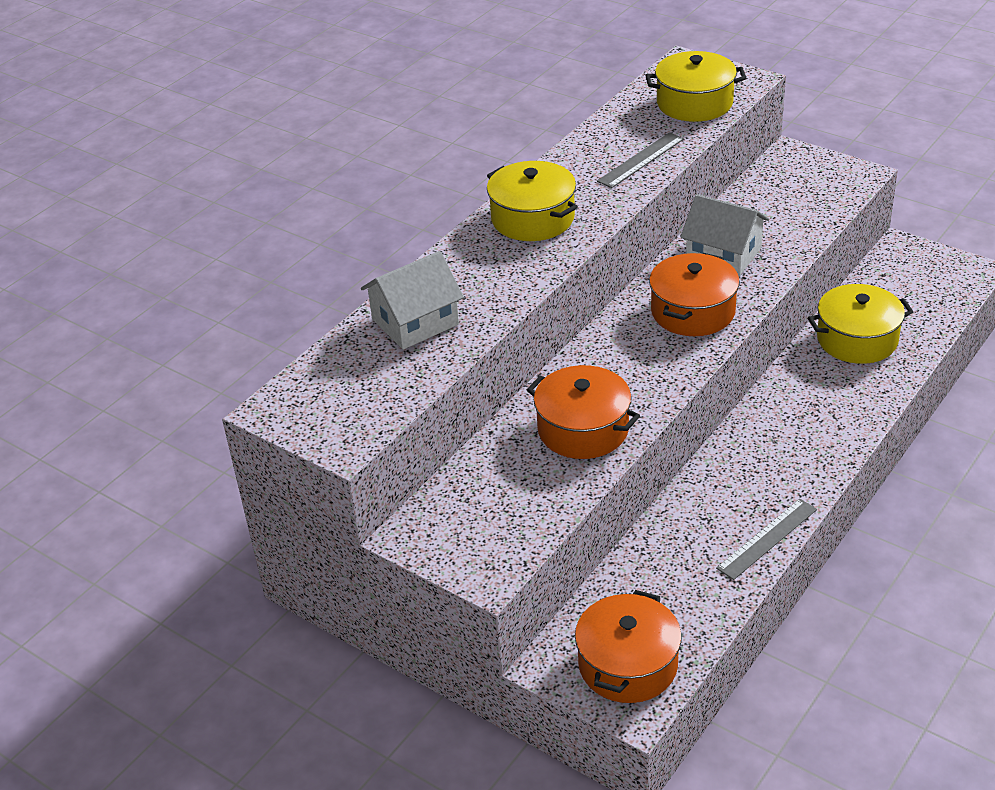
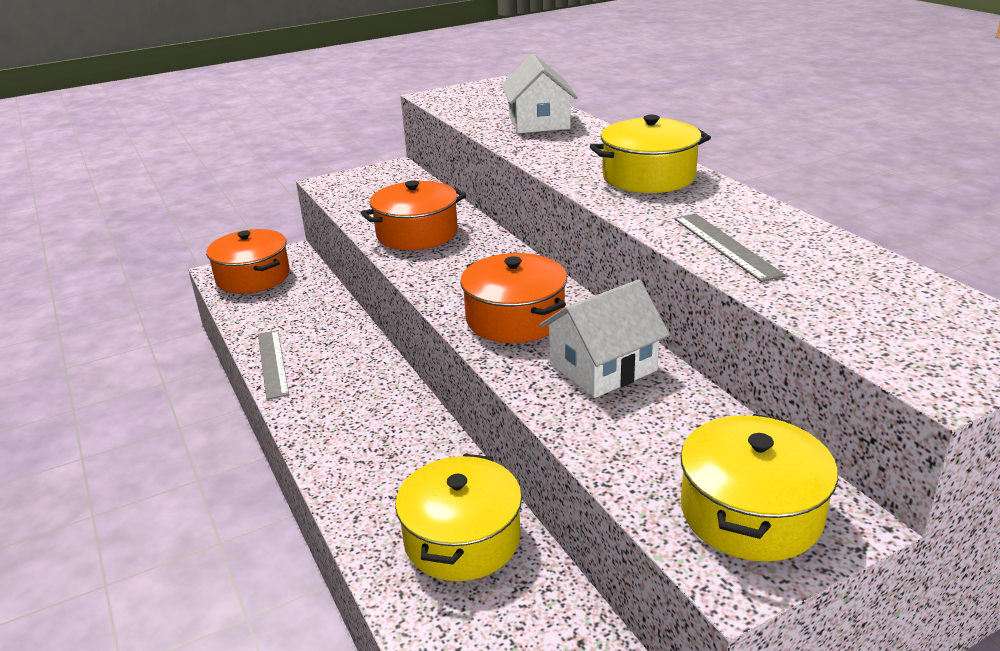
camera: 115 degrees right, 10 degrees down
(694, 103) = (870, 314): yellow pot -> yellow pot (750, 512)

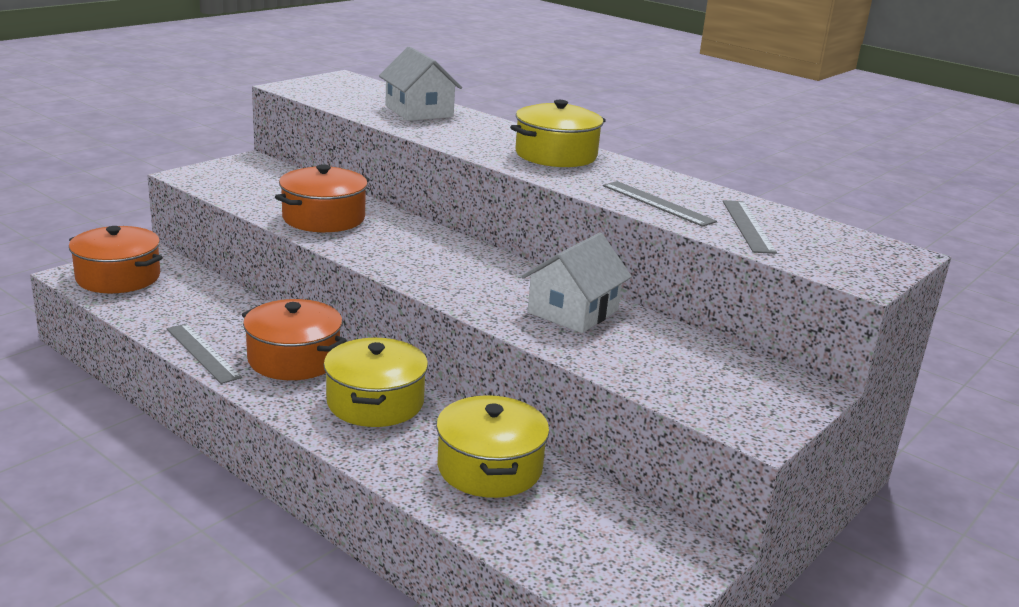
camera: 25 degrees left, 5 degrees down
(515, 318) = (472, 281): orange pot -> orange pot (294, 359)
(750, 512) = (746, 394): yellow pot -> yellow pot (375, 402)
(824, 284) = (747, 226): none -> grey ruler

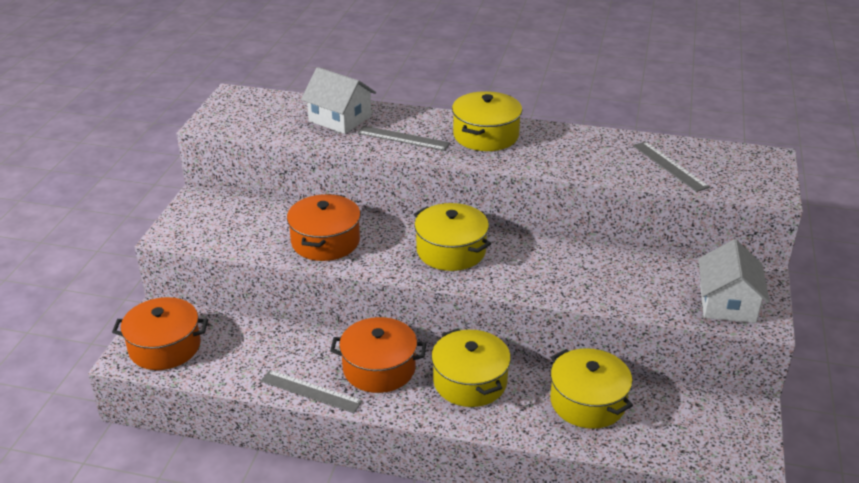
camera: 25 degrees left, 10 degrees up
(443, 260) = (451, 251): none -> yellow pot
(573, 311) = (577, 265): white house -> white house (727, 303)
(657, 203) = (599, 164): grey ruler -> grey ruler (403, 138)

